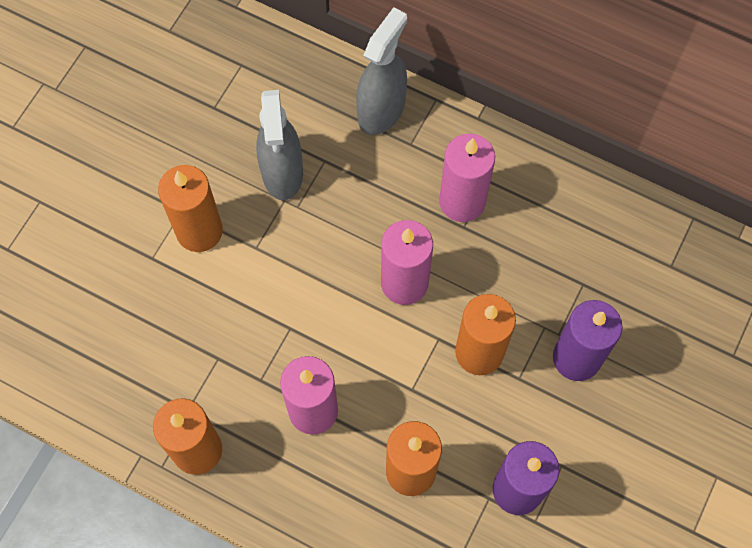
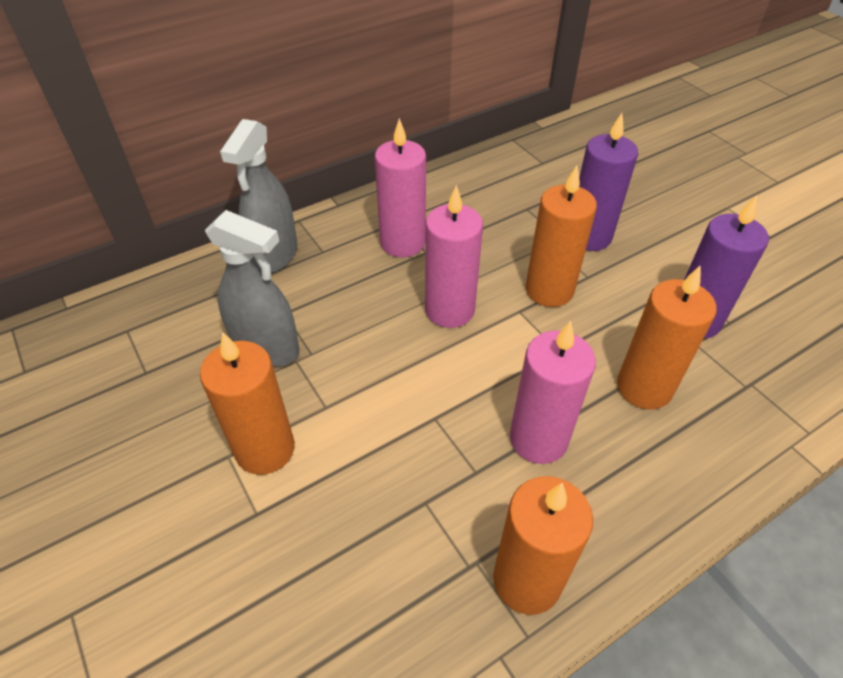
camera: 60 degrees left, 20 degrees down
(381, 110) = (274, 255): grey spray bottle -> grey spray bottle turned 135 degrees counterclockwise

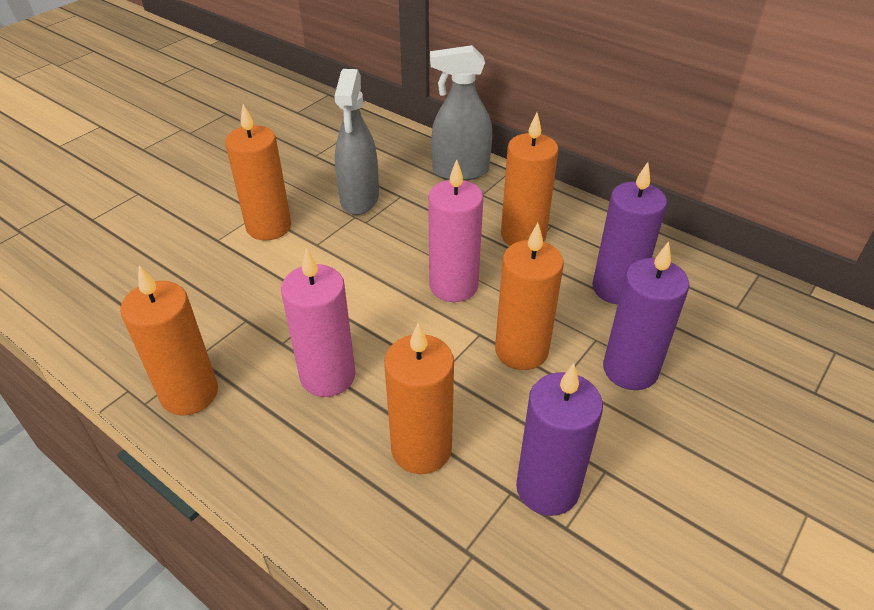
camera: 70 degrees right, 5 degrees down
(402, 243) = (523, 235): pink candle -> orange candle
(497, 212) = (616, 288): none -> purple candle

